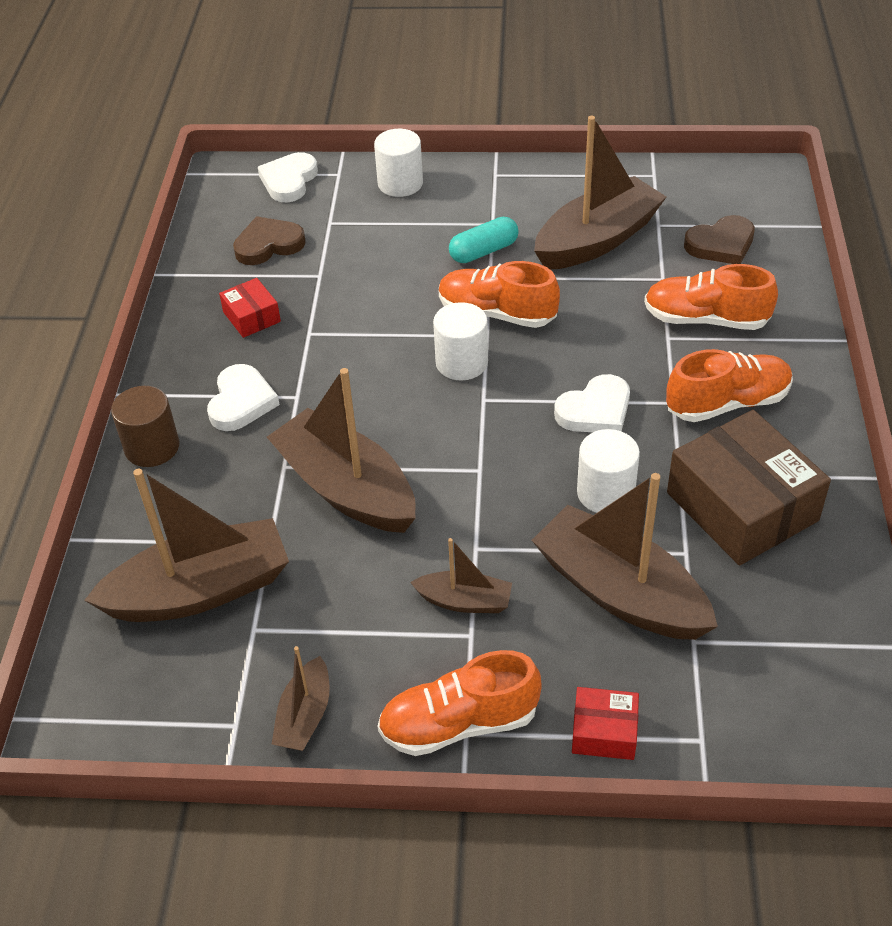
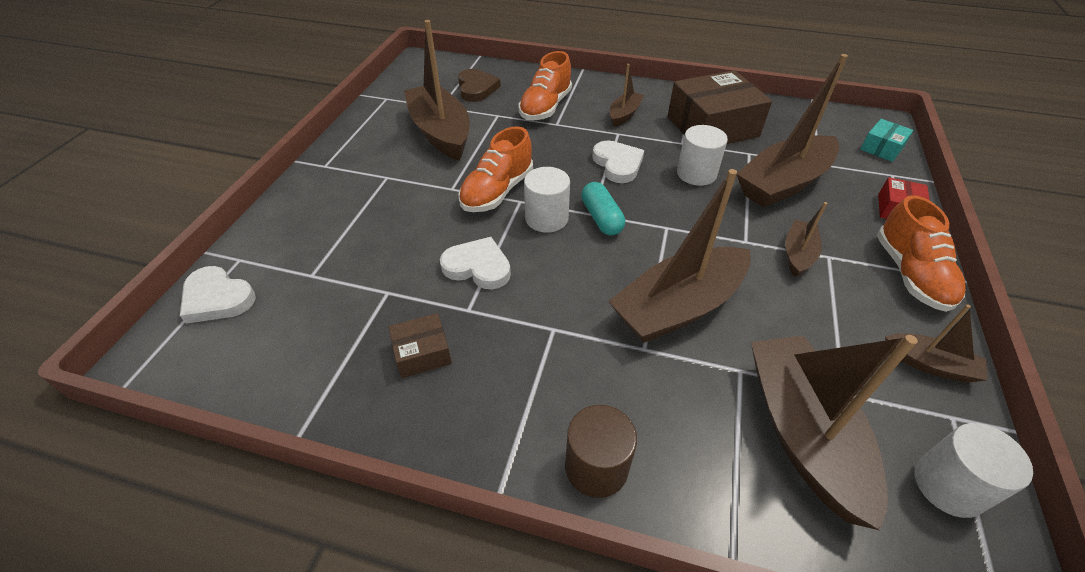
camera: 80 degrees left, 0 degrees up
(241, 402) = (548, 374): white heart -> white heart (478, 267)
(252, 317) = (422, 353): red box -> brown box
(268, 245) = (313, 327): brown heart -> none
(400, 183) = (291, 220): white cylinder -> white cylinder (948, 485)
(483, 251) = (418, 186): turquoise capsule -> turquoise capsule (601, 218)
(727, 403) = (624, 114): orange shoe -> brown boat
(781, 736) = (881, 148): none -> turquoise box

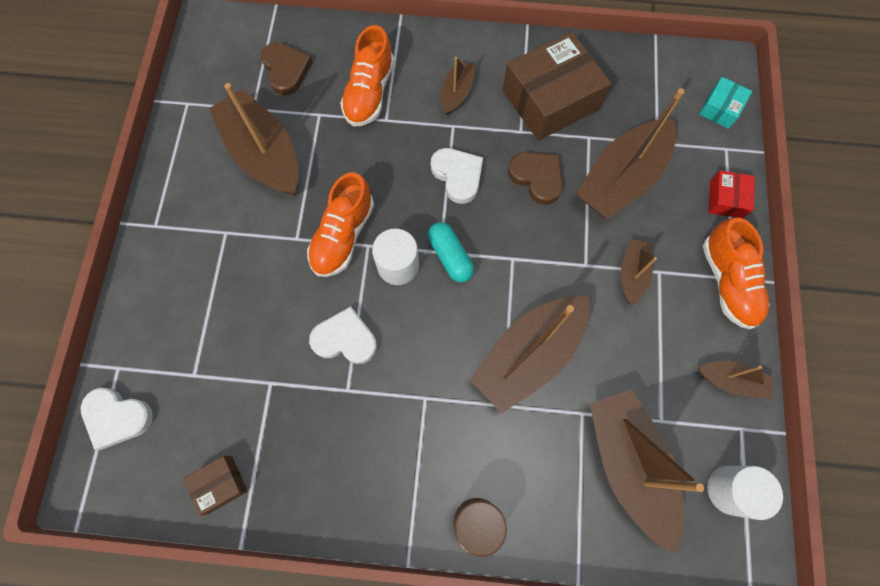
camera: 10 degrees left, 25 degrees up
(422, 353) = (319, 443): brown box -> brown box (220, 484)
(696, 174) = (537, 177): white cylinder -> brown heart

